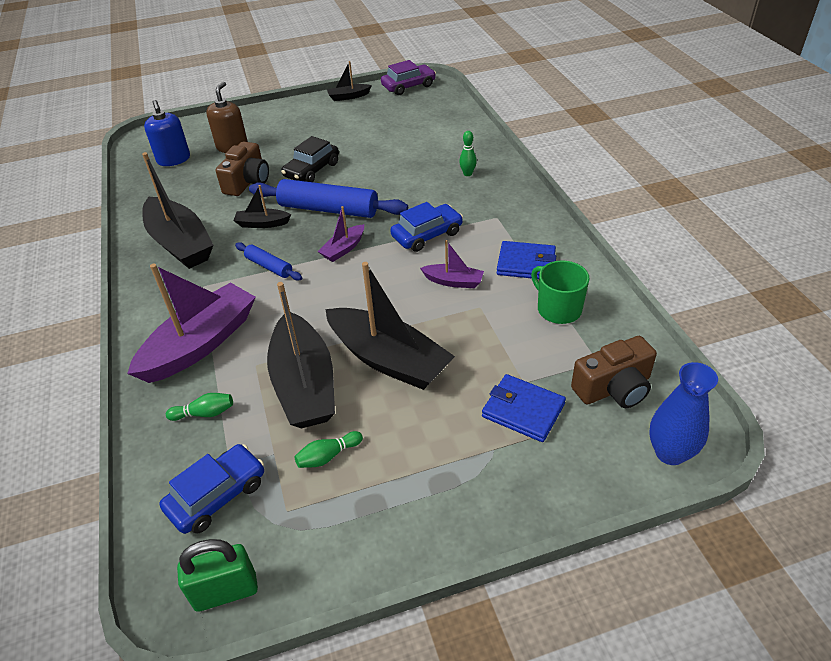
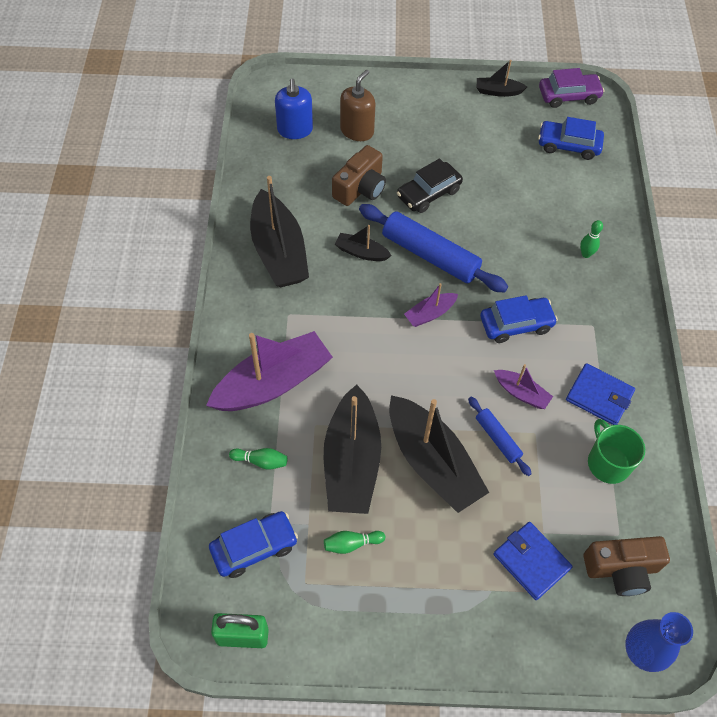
camera: 15 degrees right, 15 degrees up
(269, 266) = (354, 311): blue rolling pin -> blue rolling pin (497, 439)
(421, 113) = (568, 145): none -> blue car

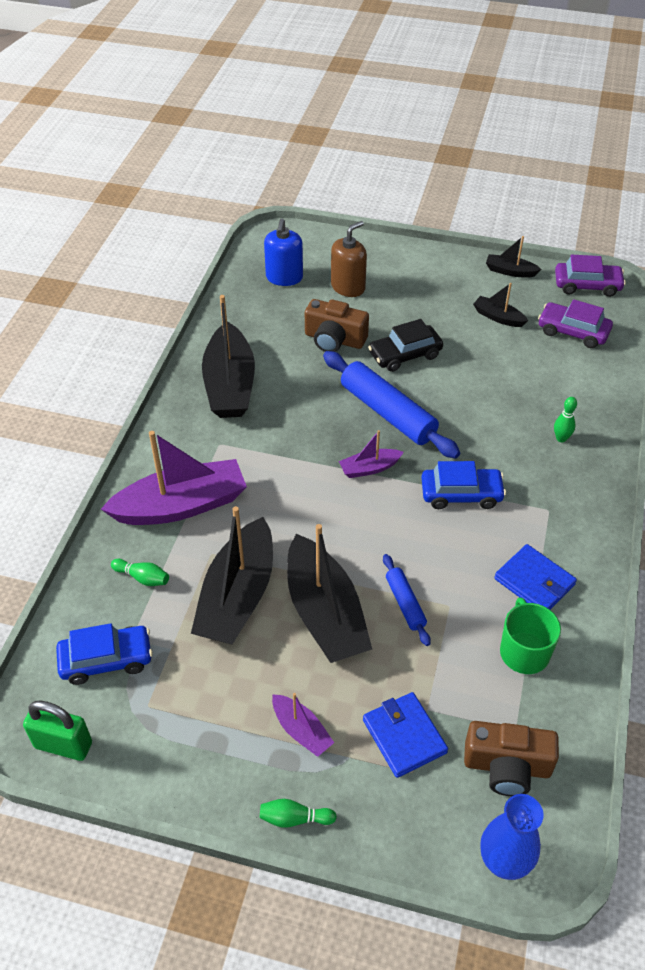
camera: 15 degrees right, 10 degrees down
(352, 544) = (210, 677): green bowling pin -> green bowling pin (294, 818)
(360, 188) = (334, 339): brown camera -> brown camera turned 60 degrees clockwise
(361, 252) = (315, 399): black boat -> black boat (498, 317)
(521, 393) = (446, 563): purple boat -> purple boat (301, 730)
(568, 145) = (573, 332): blue car -> purple car

